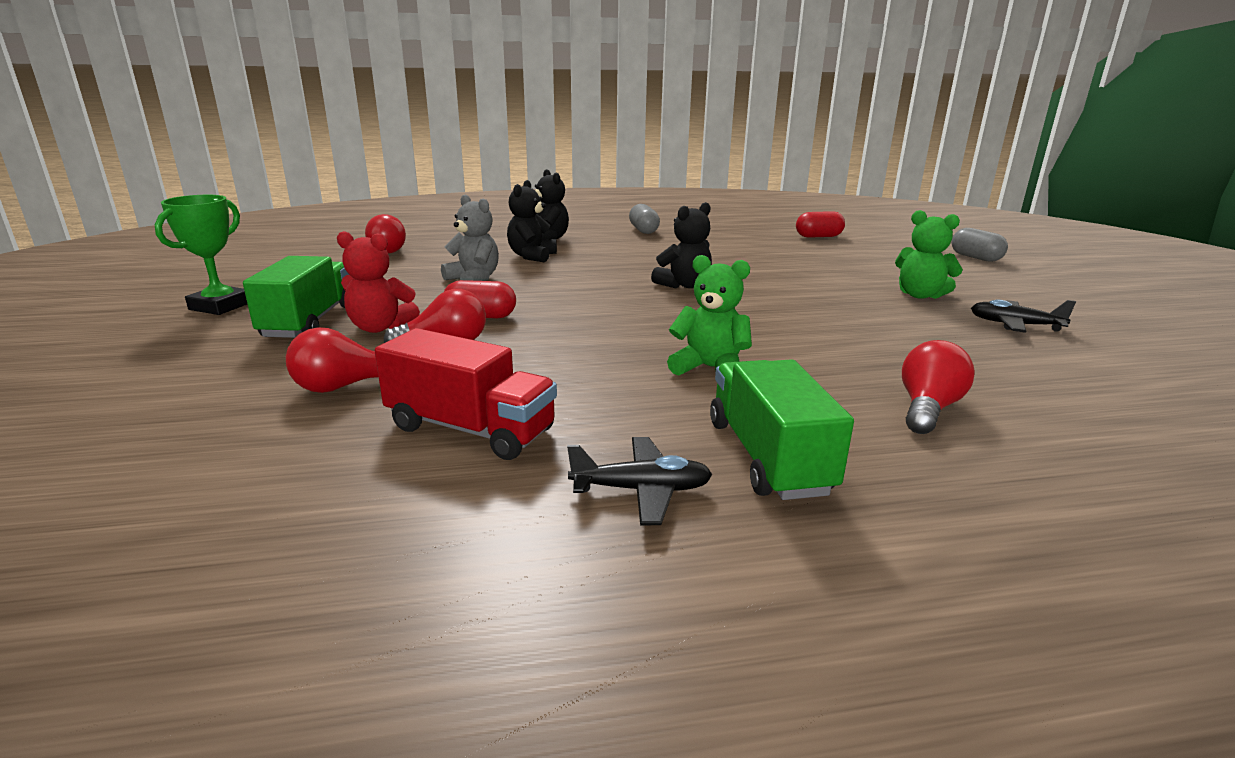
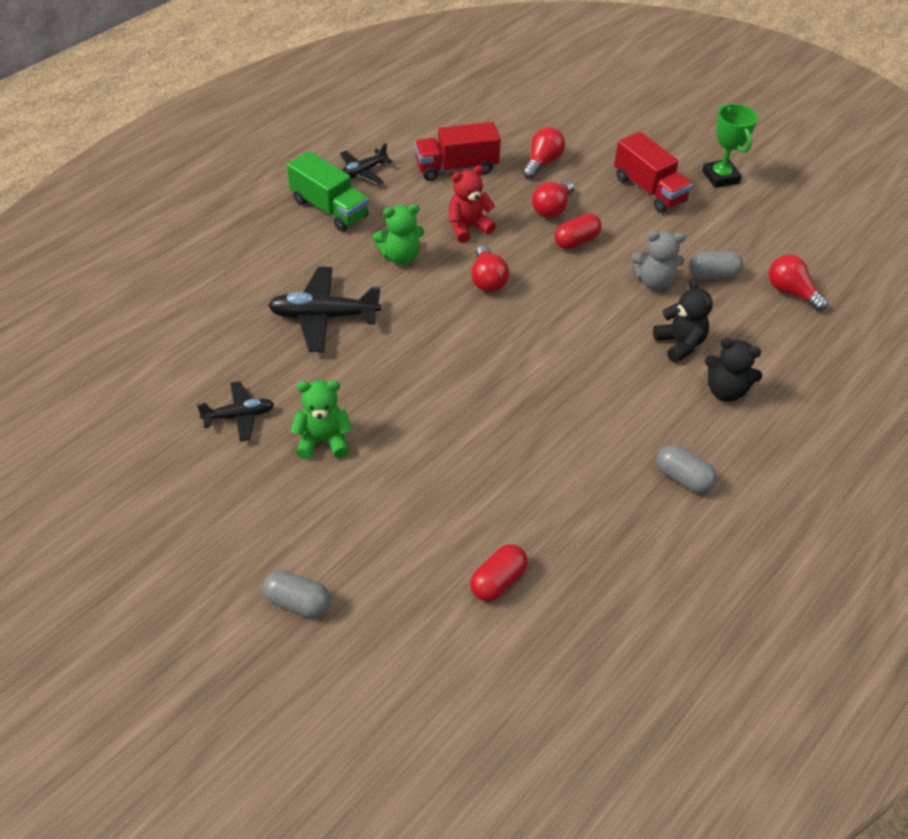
camera: 140 degrees right, 25 degrees up
(309, 322) = (649, 190): green truck -> red truck
(380, 328) = (606, 204): red teddy bear -> red teddy bear (468, 227)
(419, 269) = (712, 275): none -> grey capsule
(684, 285) = (509, 355): black teddy bear -> none
(869, 354) = (324, 316): none -> black plane
(927, 409) = (274, 275): red light bulb -> red light bulb (487, 280)

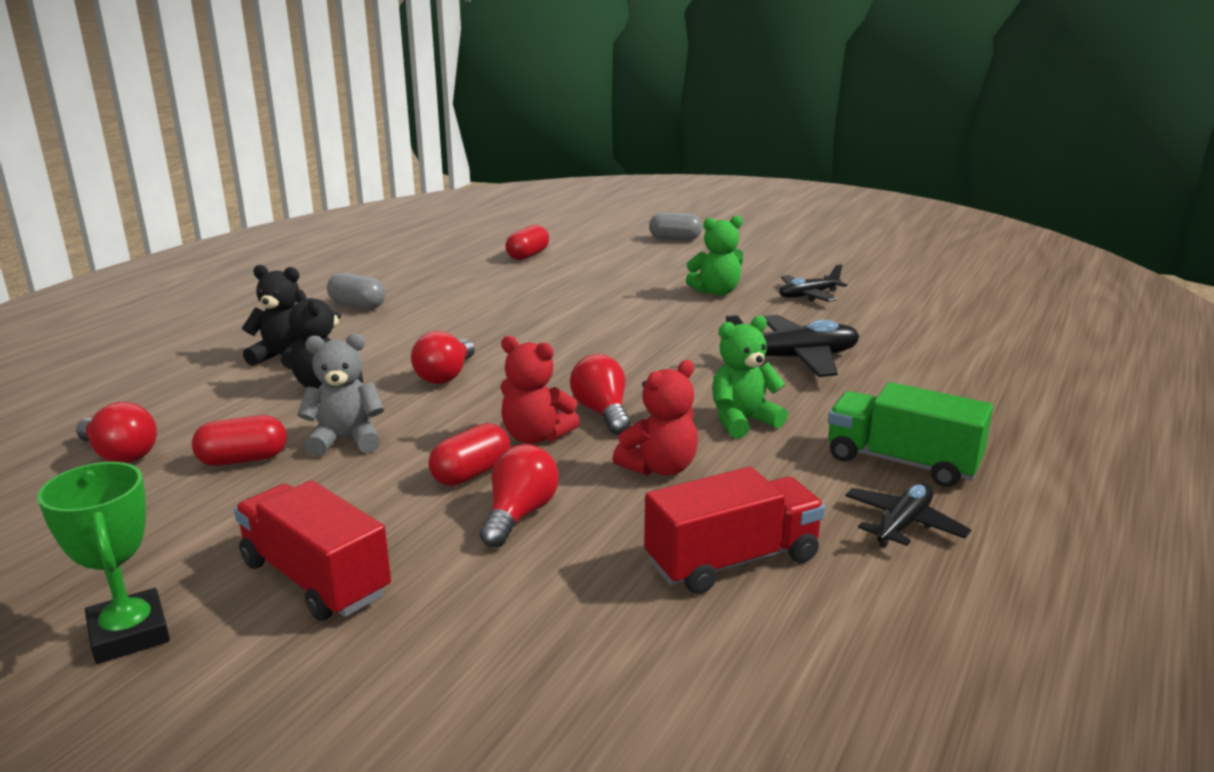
camera: 170 degrees right, 25 degrees down
(535, 265) = (535, 436): none -> red teddy bear
(542, 162) = (553, 601): red light bulb -> red light bulb (445, 375)
(712, 275) = (243, 459): grey capsule -> red capsule

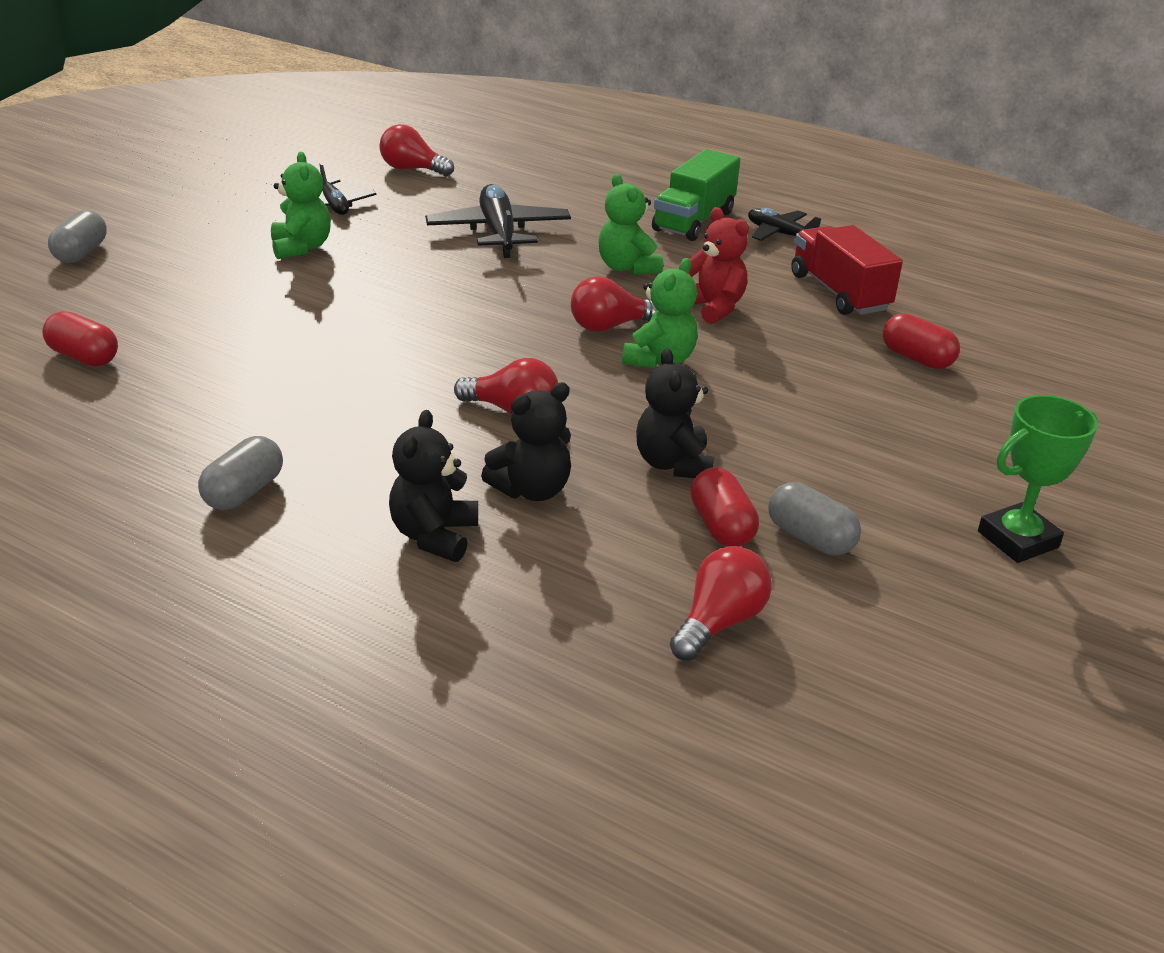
camera: 90 degrees left, 10 degrees up
(204, 501) = (810, 538): none -> grey capsule
(315, 579) = (914, 457): red truck -> none
(346, 440) = (673, 464): grey teddy bear -> black teddy bear
(471, 473) = (733, 391): red capsule -> red capsule (917, 358)
(519, 515) = (798, 369): red light bulb -> red light bulb (412, 169)
(535, 436) = (659, 360): red teddy bear -> green teddy bear

